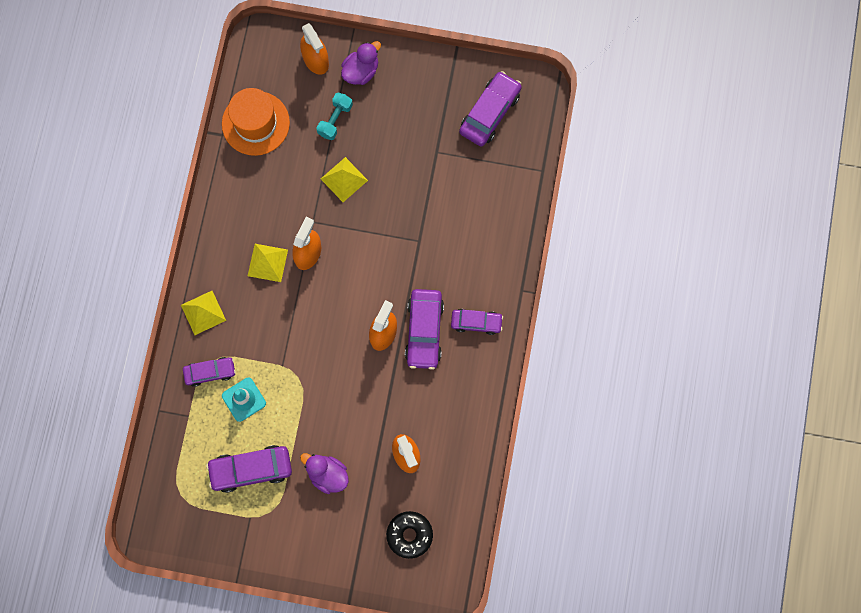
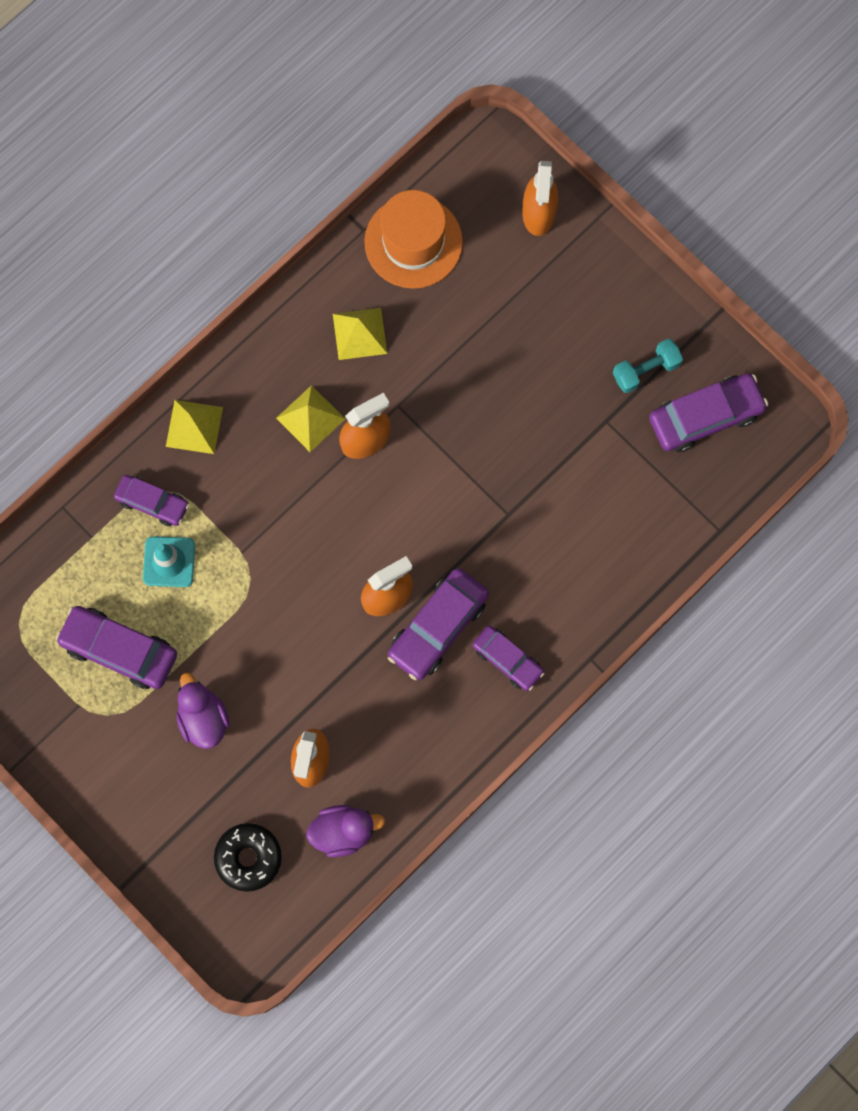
camera: 35 degrees right, 0 degrees up
(335, 120) = (511, 301): turquoise dumbbell -> turquoise dumbbell (646, 370)
(344, 179) = (471, 379): yellow pyramid -> yellow pyramid (360, 333)
(361, 71) = (583, 262): purple duck -> purple duck (343, 831)

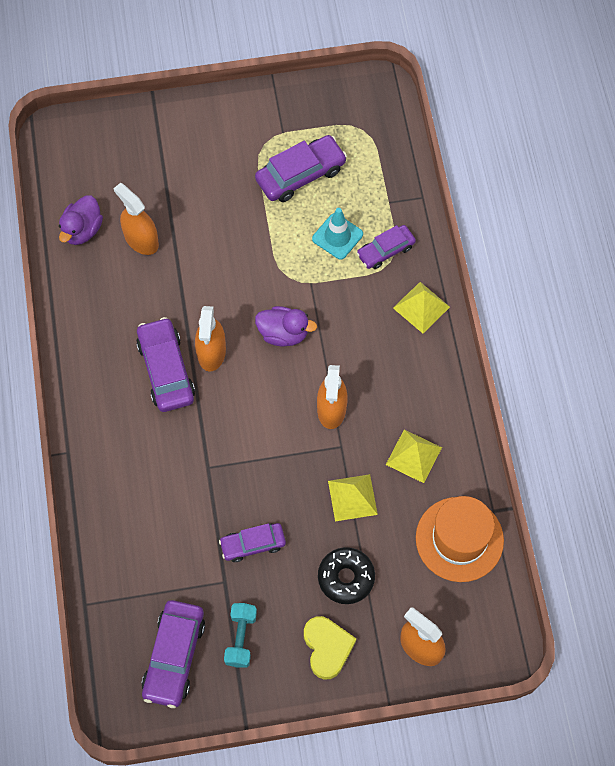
camera: 125 degrees right, 10 degrees down
(203, 718) = (218, 195): purple duck -> purple duck (283, 333)
(248, 858) = (111, 168): black donut -> black donut (346, 578)
(310, 418) = (373, 383): yellow pyramid -> yellow pyramid (352, 497)
(507, 660) = (109, 399): purple car -> purple car (253, 544)
(599, 291) = (327, 648): none -> yellow heart

